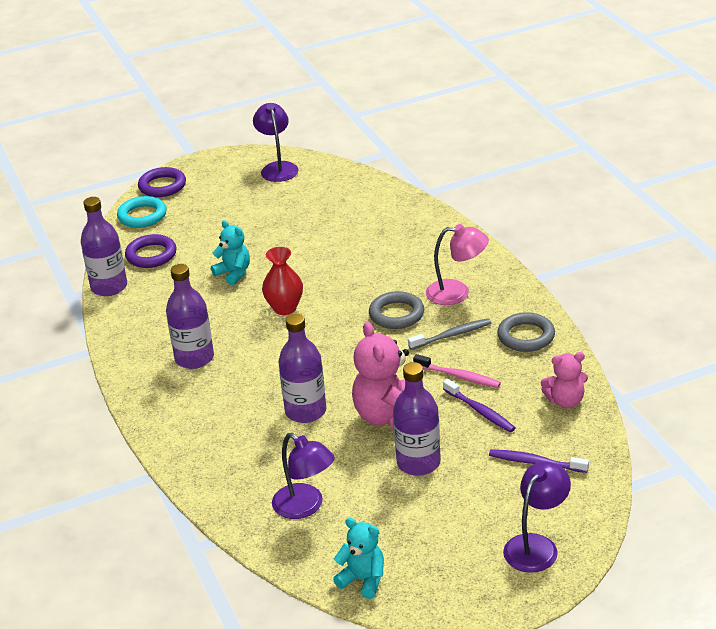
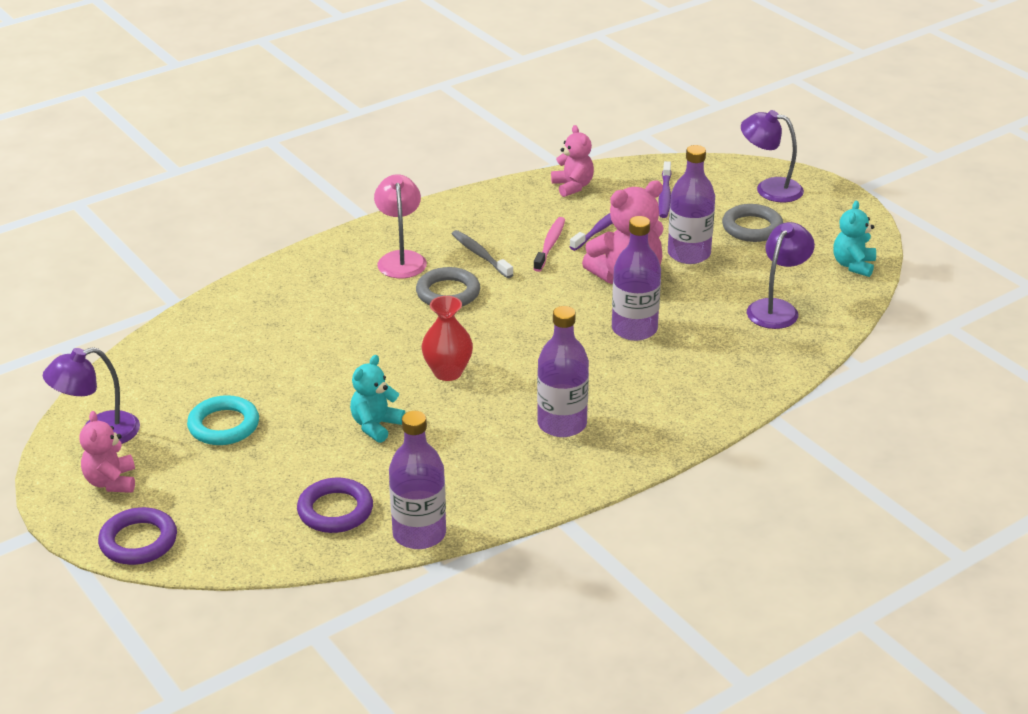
camera: 105 degrees left, 0 degrees up
(142, 216) = (227, 544): turquoise ring -> turquoise ring (223, 425)
(224, 174) = (111, 482): none -> pink teddy bear
(526, 336) = (474, 213): grey ring -> grey ring (752, 228)

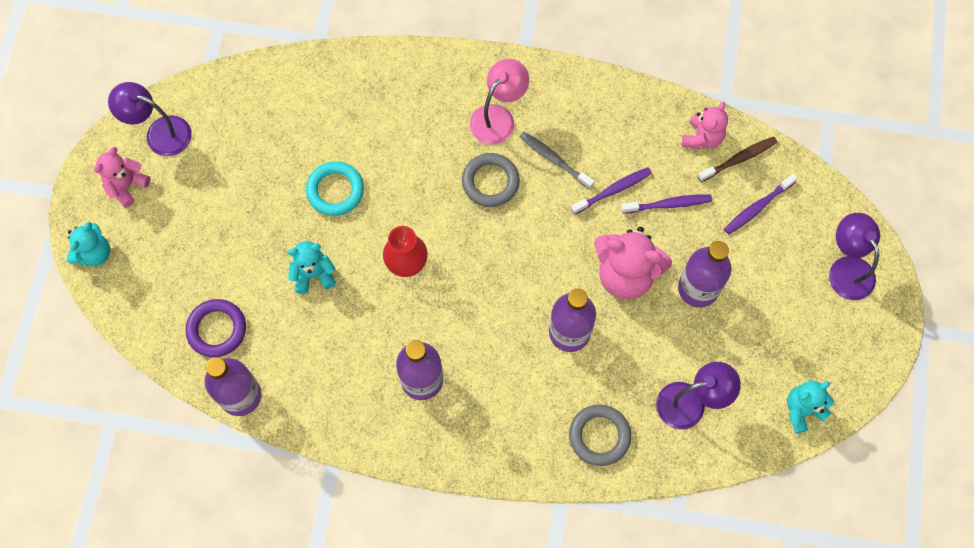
camera: 45 degrees right, 35 degrees up
(138, 541) = (94, 253): purple ring -> turquoise teddy bear
(223, 425) = (231, 191): turquoise ring -> turquoise ring (335, 190)
(480, 255) = (554, 160): grey toothbrush -> grey toothbrush turned 60 degrees counterclockwise
(550, 245) = (613, 190): pink toothbrush -> purple toothbrush
(614, 182) = (738, 159): none -> brown toothbrush
(752, 228) = (778, 301): grey ring -> grey ring (599, 436)

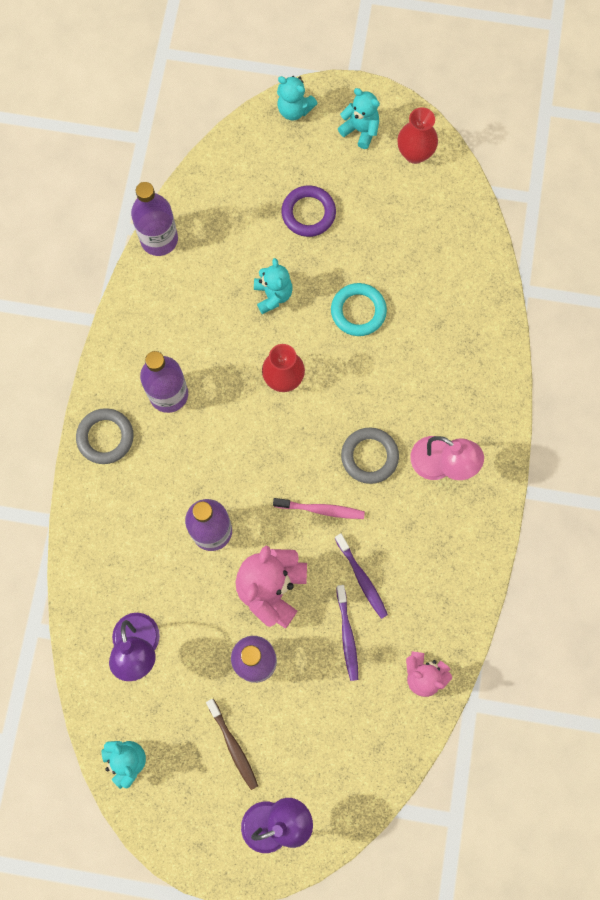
camera: 90 degrees right, 5 degrees up
(127, 186) = (360, 130): pink teddy bear -> turquoise teddy bear
(160, 133) = (415, 153): purple lamp -> red vase
(217, 329) = (221, 216): purple ring -> purple ring (308, 213)
(545, 227) = (321, 509): none -> pink toothbrush
(554, 160) = (395, 520): grey toothbrush -> none
(599, 436) = (109, 557): grey ring -> grey ring (105, 437)
(738, 159) = (400, 713): brown toothbrush -> brown toothbrush (233, 746)
(757, 207) = (345, 730): purple toothbrush -> none

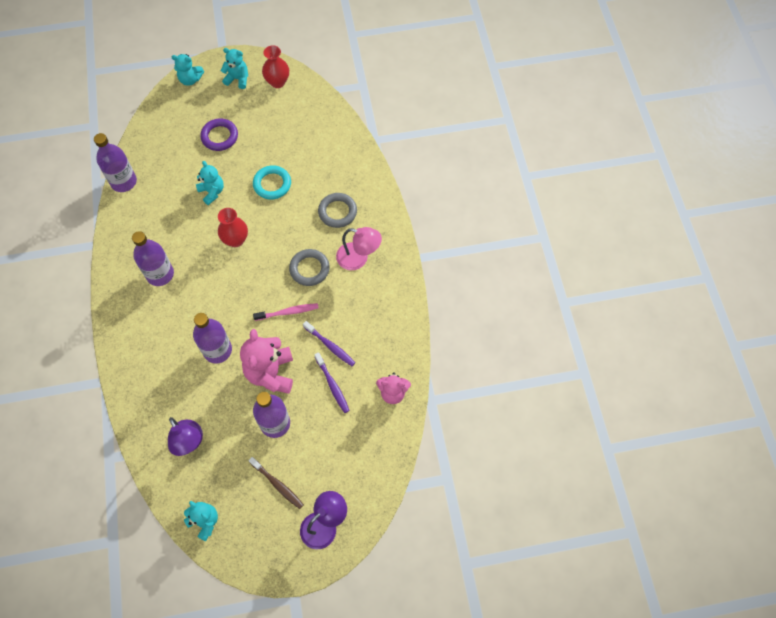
camera: 20 degrees left, 10 degrees down
(105, 437) = (124, 315): grey ring -> grey ring (337, 212)

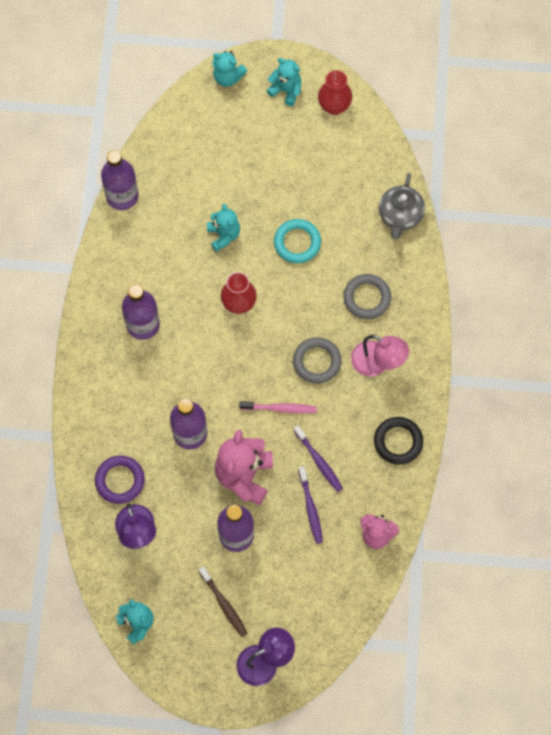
camera: 15 degrees right, 5 degrees up
(219, 136) = (247, 164): purple ring -> purple ring (120, 480)
(348, 147) = (400, 216): none -> grey teapot
(391, 314) = (398, 442): none -> black ring

